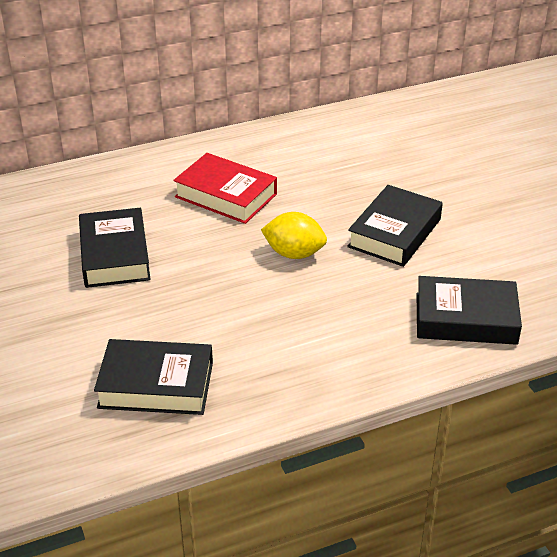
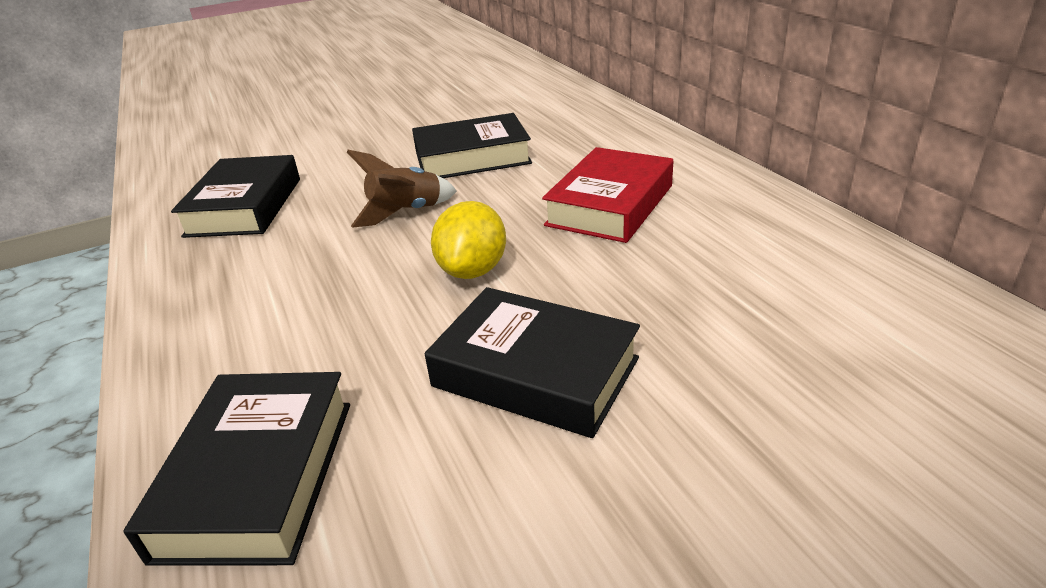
camera: 90 degrees right, 5 degrees down
(203, 287) = (406, 213): none -> brown rocket

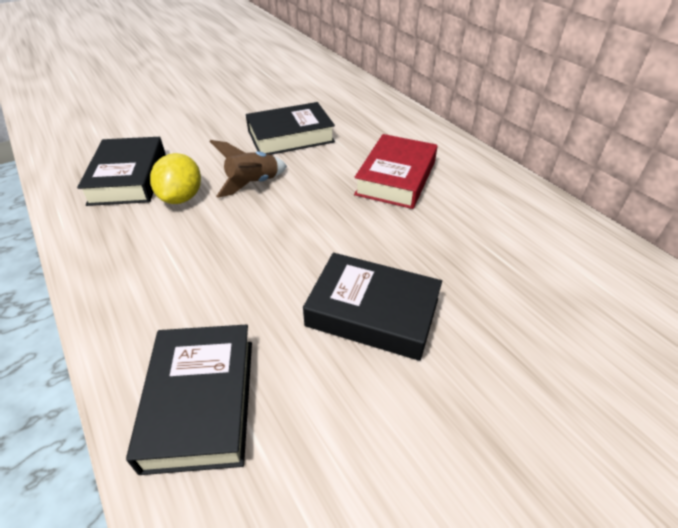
camera: 10 degrees left, 10 degrees up
(473, 270) = (312, 232): yellow lemon -> yellow lemon (181, 197)

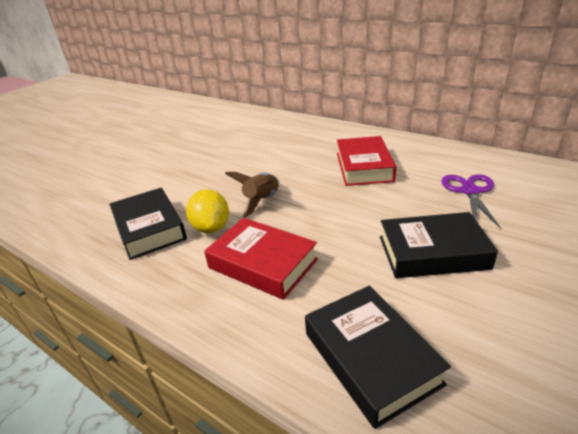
camera: 20 degrees left, 10 degrees down
(193, 256) = (262, 264): none -> red book
(290, 136) = (259, 162): black book -> none
(490, 252) = (470, 191): none -> purple scissors

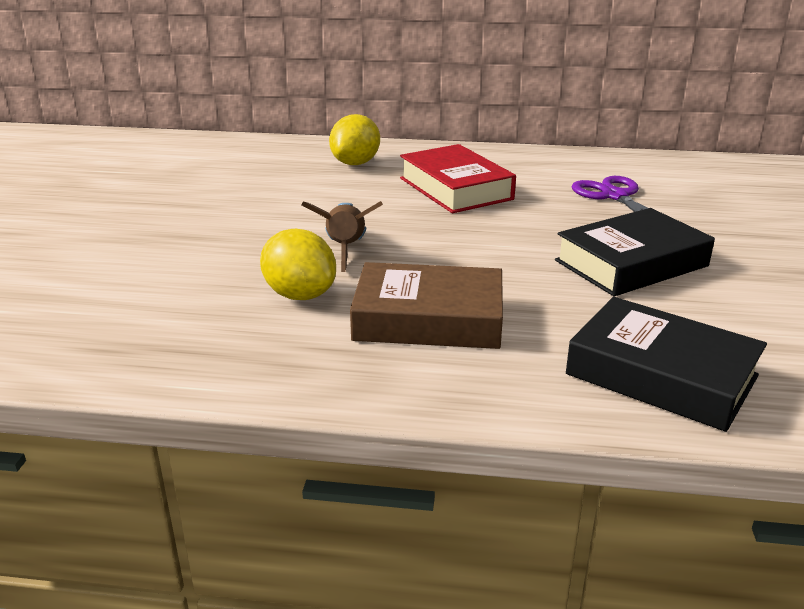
camera: 30 degrees left, 5 degrees down
(149, 228) = (189, 316): black book -> none
(262, 264) = (428, 319): red book -> brown book
(320, 139) = (355, 163): none -> yellow lemon

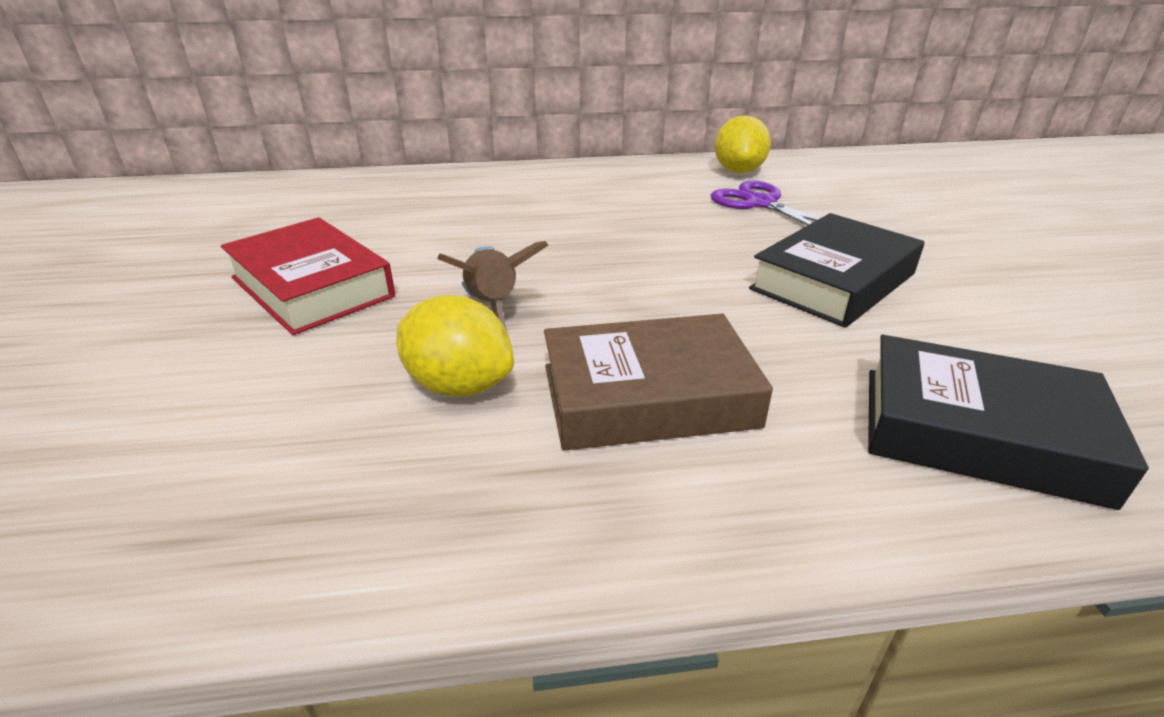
camera: 15 degrees left, 5 degrees up
(355, 163) = (455, 194): yellow lemon -> yellow lemon (738, 171)
(455, 188) = (585, 213): red book -> red book (312, 287)

